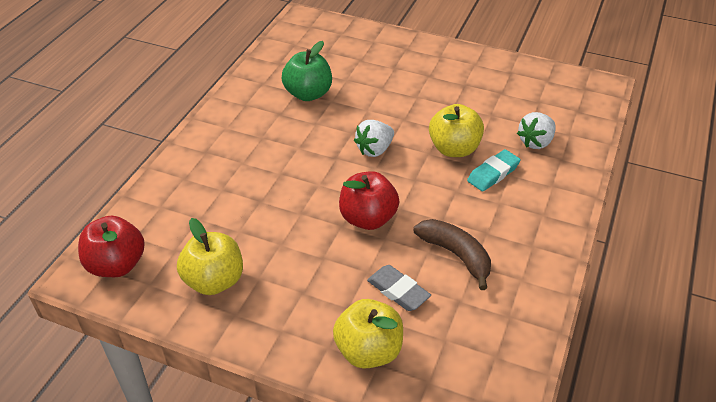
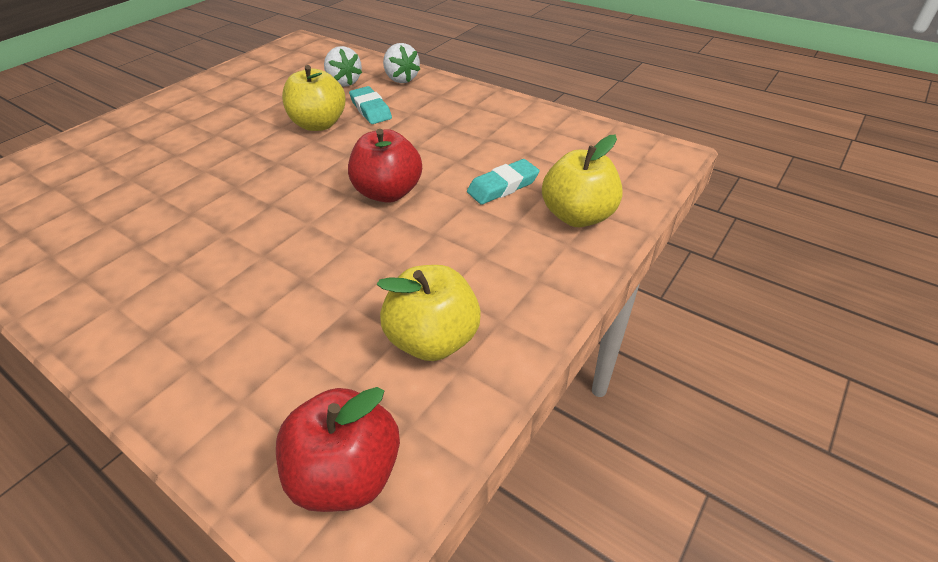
camera: 75 degrees left, 0 degrees up
(308, 94) = (123, 213): green apple -> none
(374, 150) = (279, 173): white strawberry -> white strawberry (401, 79)
(398, 291) = (503, 186): grey eraser -> turquoise eraser
(456, 255) = (468, 145): brown banana -> none

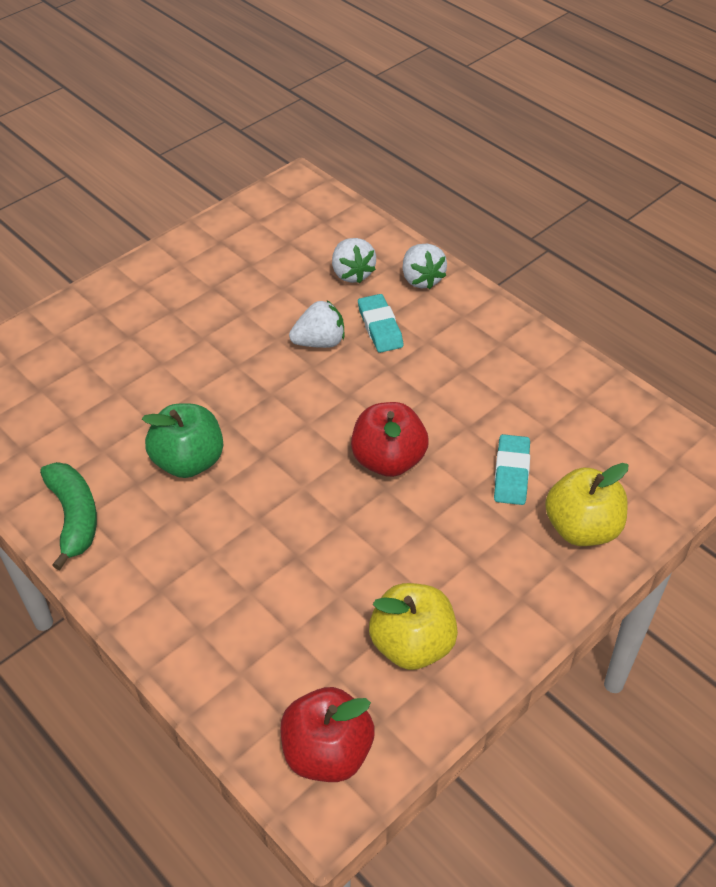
camera: 10 degrees right, 5 degrees up
(65, 282) = (74, 517): none -> green banana
(194, 220) = (189, 461): none -> green apple
(319, 124) = (319, 342): yellow apple -> white strawberry
(503, 186) = (511, 473): turquoise eraser -> turquoise eraser turned 60 degrees counterclockwise

